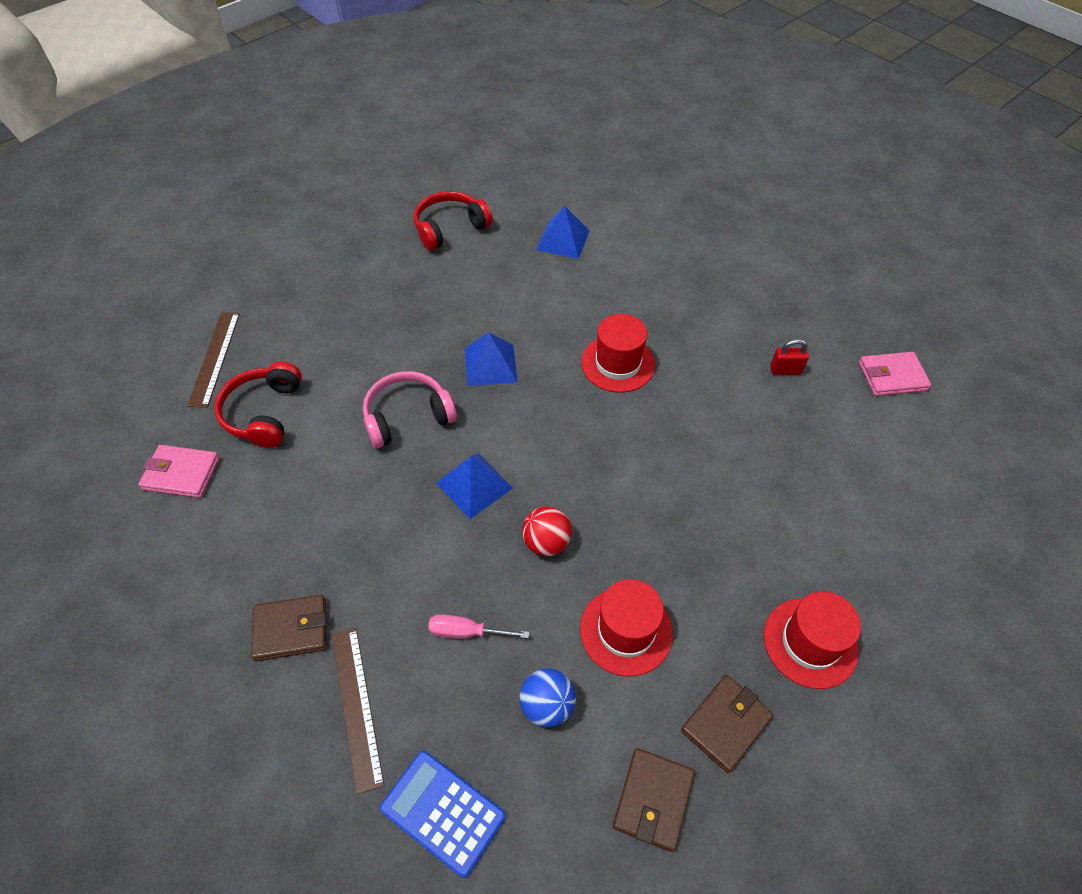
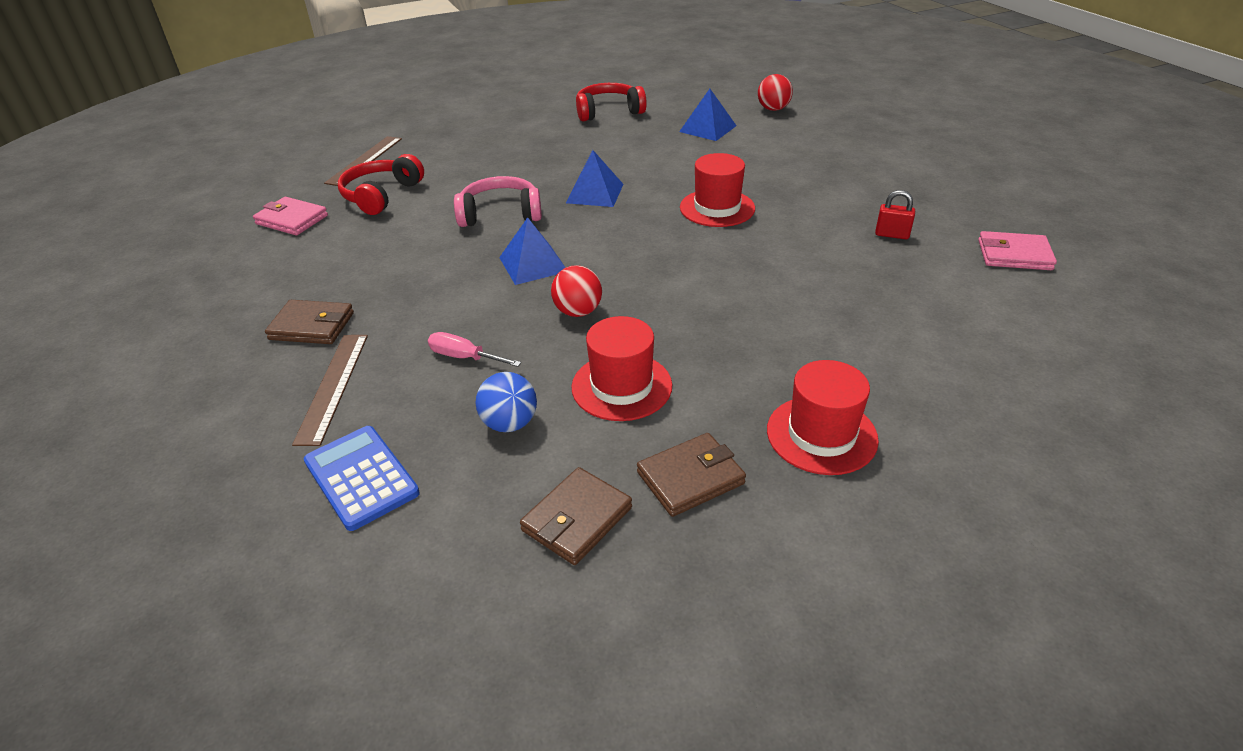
camera: 20 degrees right, 15 degrees down
(615, 197) = (773, 109): none -> red ball

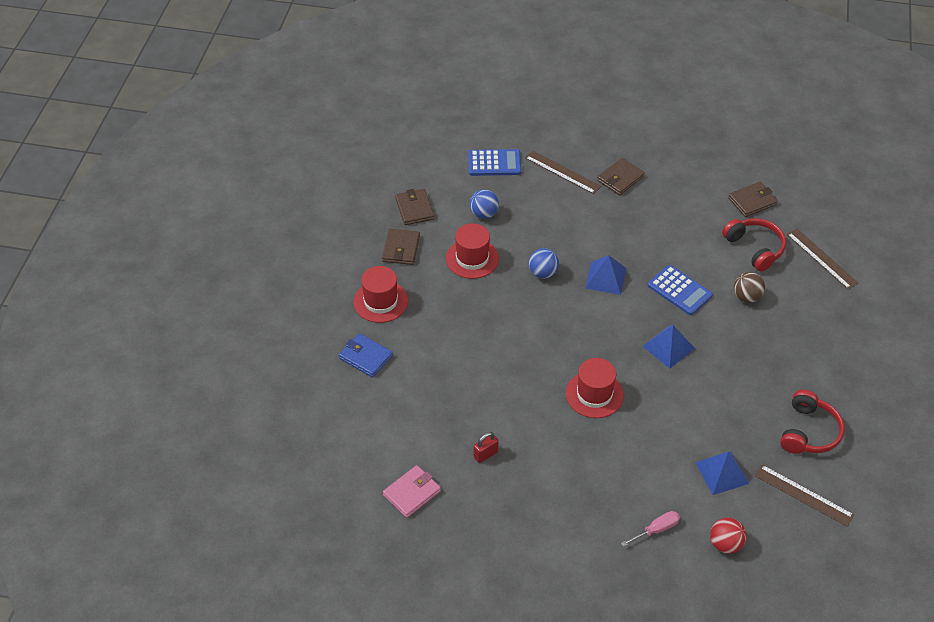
camera: 125 degrees right, 10 degrees up
(292, 220) = (752, 201): pink wallet -> brown wallet
(464, 357) = (544, 219): pink screwdriver -> pink screwdriver (656, 530)
(468, 178) = (746, 297): none -> brown ball
(500, 214) = (679, 290): pink headphones -> blue calculator
(578, 312) = (543, 273): red ball -> blue ball
(677, 98) = (803, 495): none -> brown ruler
(928, 389) = (366, 357): none -> blue wallet

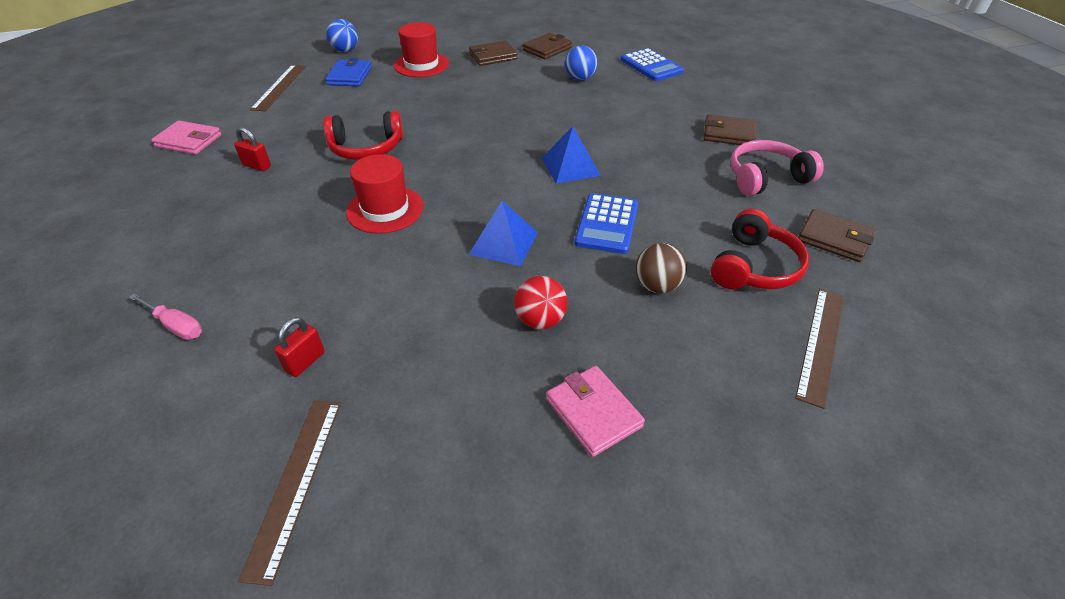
camera: 60 degrees right, 5 degrees down
(472, 258) = (516, 88): red hat -> none
(543, 273) = (537, 128): blue ball -> blue ball (345, 50)
(562, 172) = (689, 100): brown ruler -> brown ruler (279, 87)
(680, 192) = (766, 178): none -> pink headphones
(722, 473) = (305, 362): blue pyramid -> red padlock
(725, 544) = (162, 409): red ball -> red ball (540, 320)
(809, 432) = (441, 445): red headphones -> red headphones (366, 148)
(818, 366) = (593, 412): none -> pink wallet

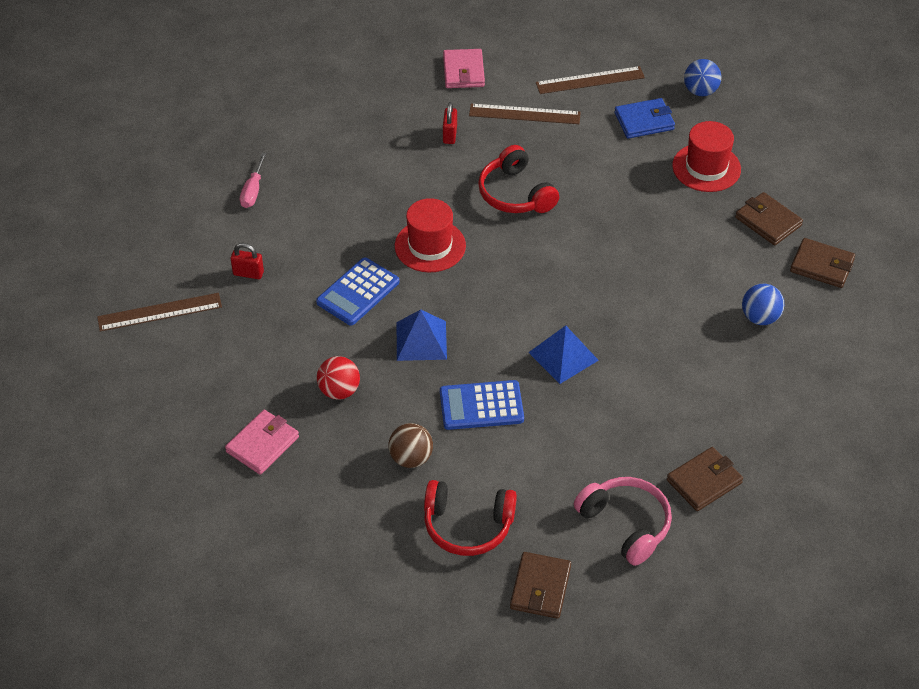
camera: 70 degrees right, 5 degrees up
(651, 66) = (839, 379): blue calculator -> blue calculator (358, 292)
(729, 134) = (704, 481): brown wallet -> brown wallet turned 60 degrees clockwise
(821, 344) = (386, 580): brown ruler -> brown ruler (524, 114)

